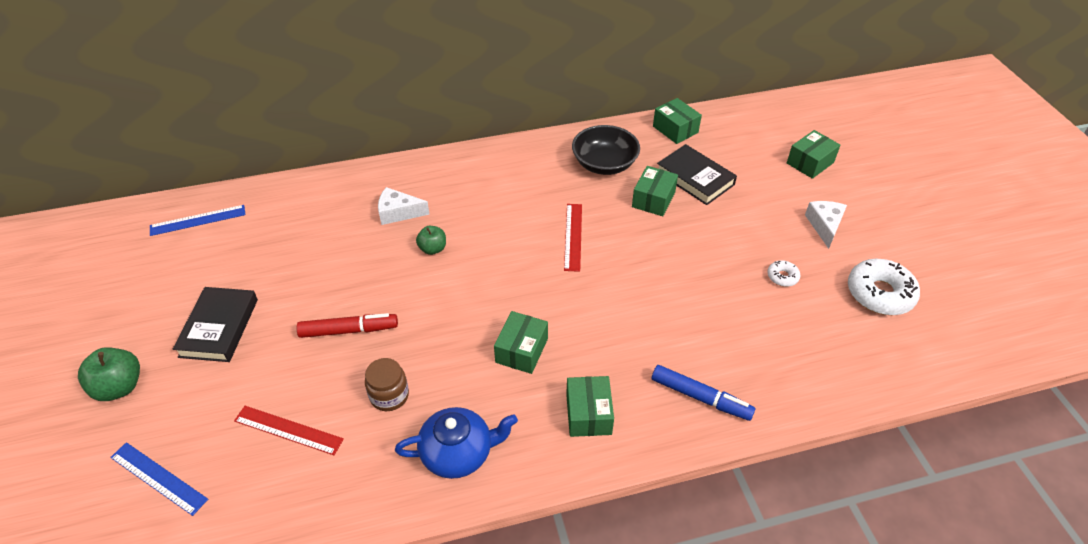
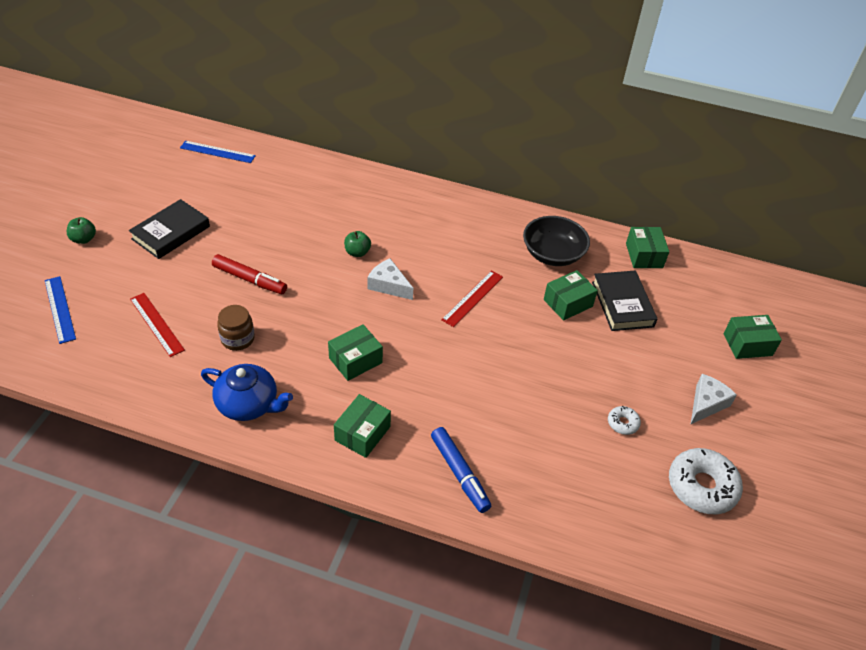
camera: 30 degrees right, 0 degrees up
(119, 387) = (84, 239): green apple -> green apple, size x0.64
(398, 213) = (356, 213): white cheese -> white cheese (388, 285)

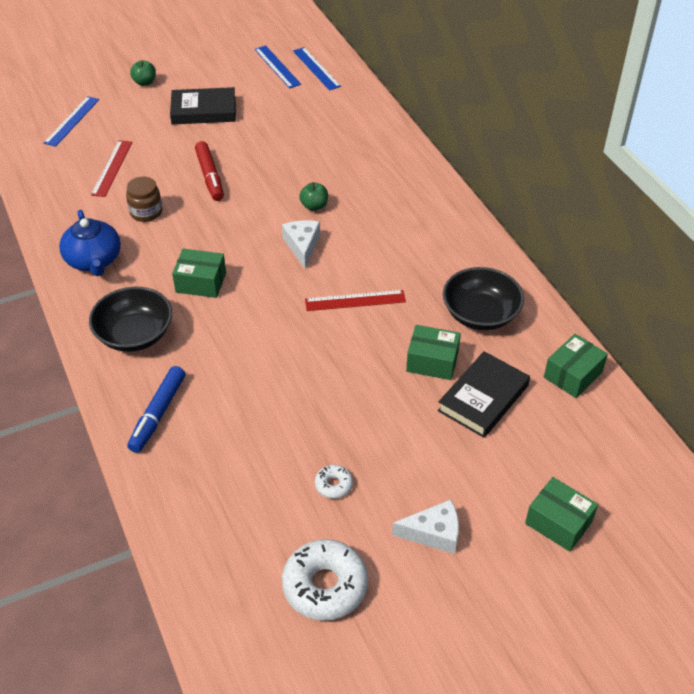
camera: 50 degrees right, 0 degrees up
(184, 166) = (277, 66): none -> blue ruler
(362, 433) = (135, 334): green box -> black bowl

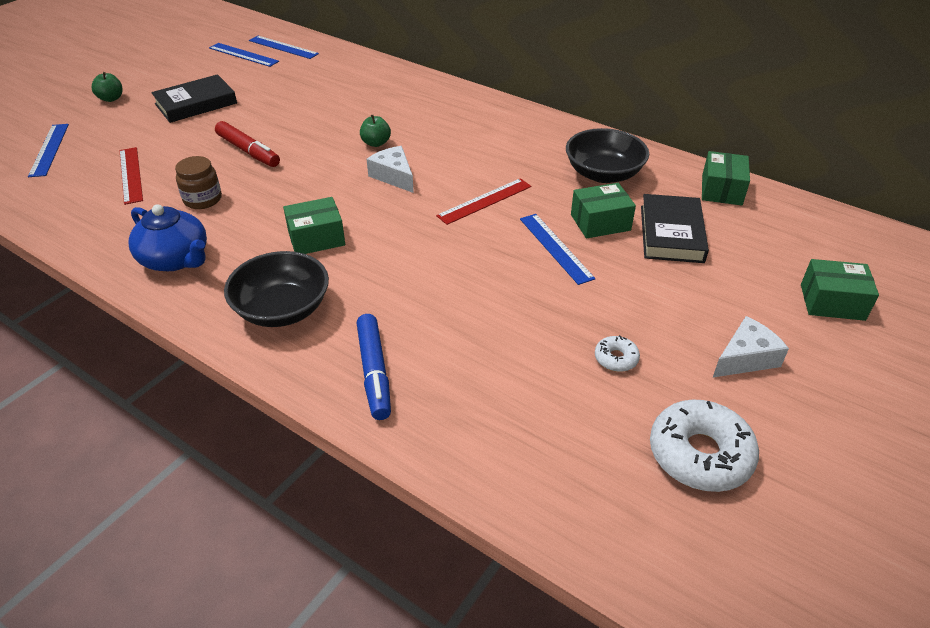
camera: 30 degrees left, 5 degrees down
(373, 369) = (555, 248): none -> blue ruler

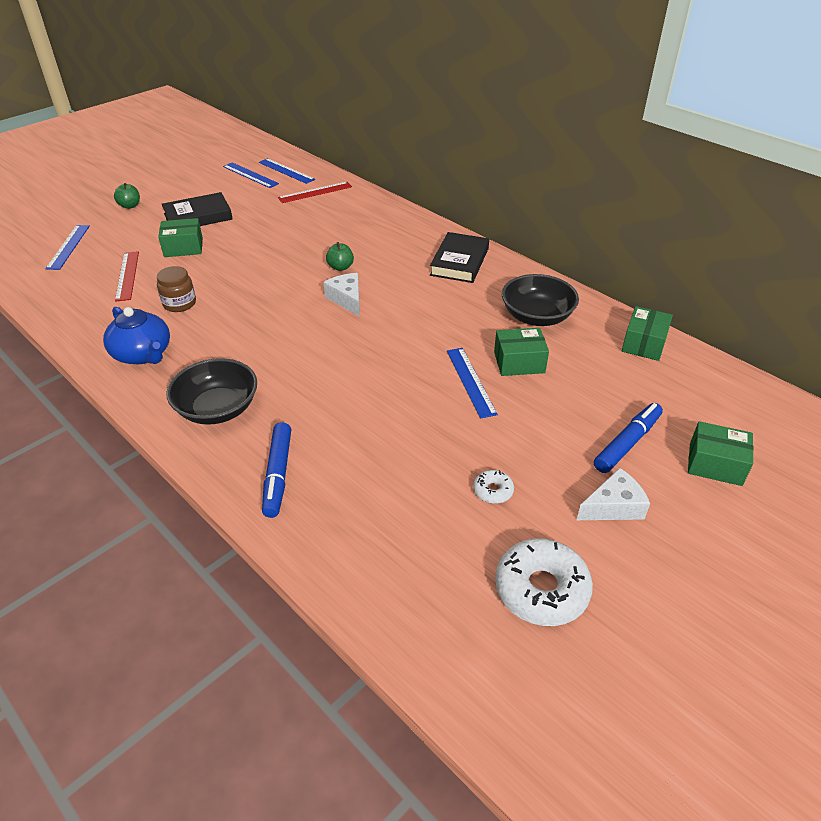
camera: 10 degrees right, 0 degrees up
(248, 151) = (229, 264): red marker -> none
(316, 238) = (264, 349): green box -> green box (183, 247)
(484, 201) = (420, 331): red ruler -> red ruler (315, 192)
(671, 233) = (582, 380): black book -> black book (460, 262)
(738, 292) = (627, 443): none -> blue marker

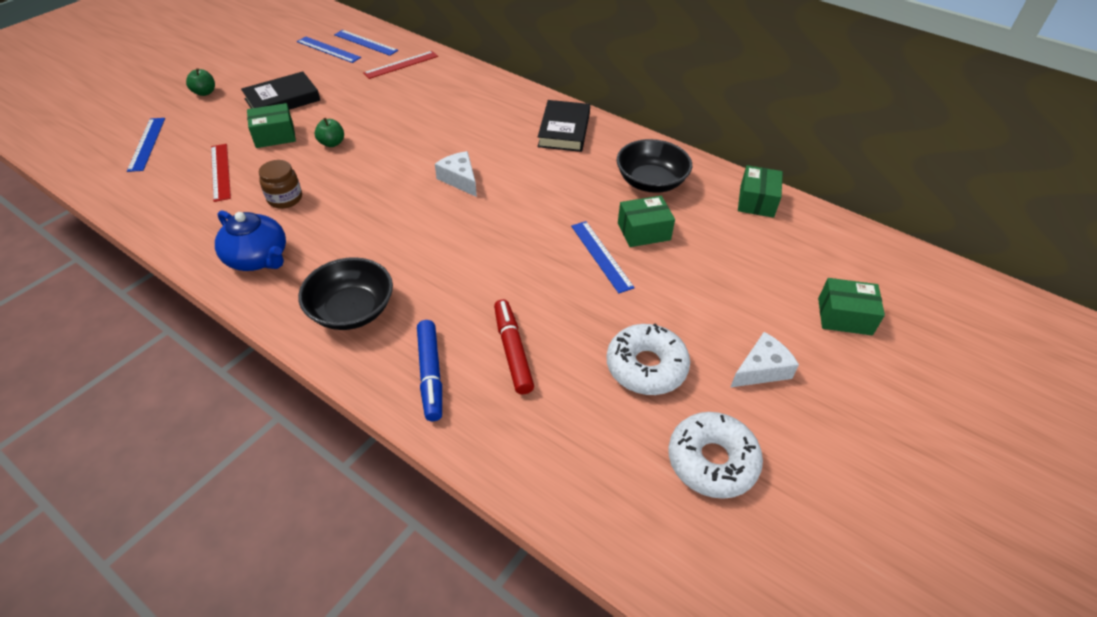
camera: 10 degrees left, 5 degrees up
(340, 267) = (445, 145): green apple -> green apple (332, 143)
(362, 461) = (512, 351): none -> red marker
(493, 491) = (646, 367): white donut -> white donut, size x2.08
(627, 443) = (761, 304): blue marker -> none

